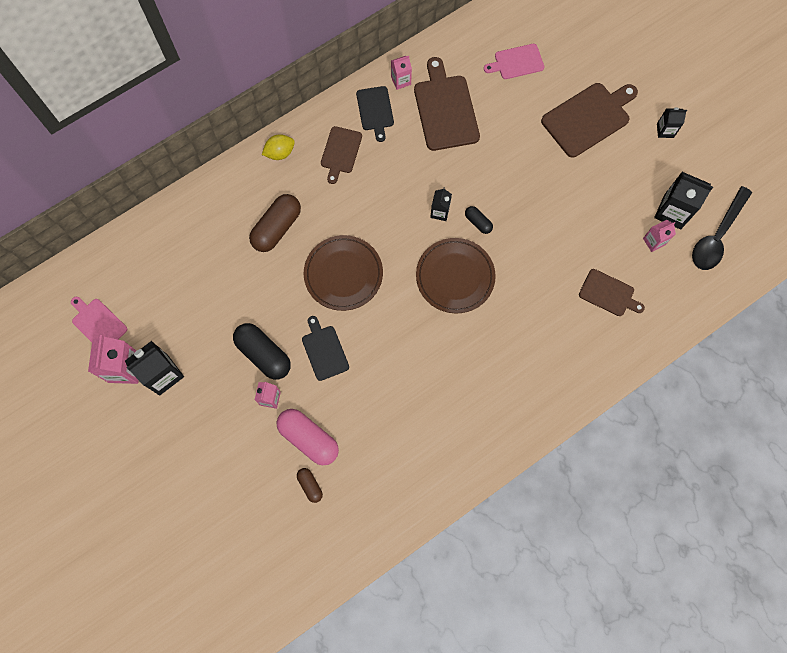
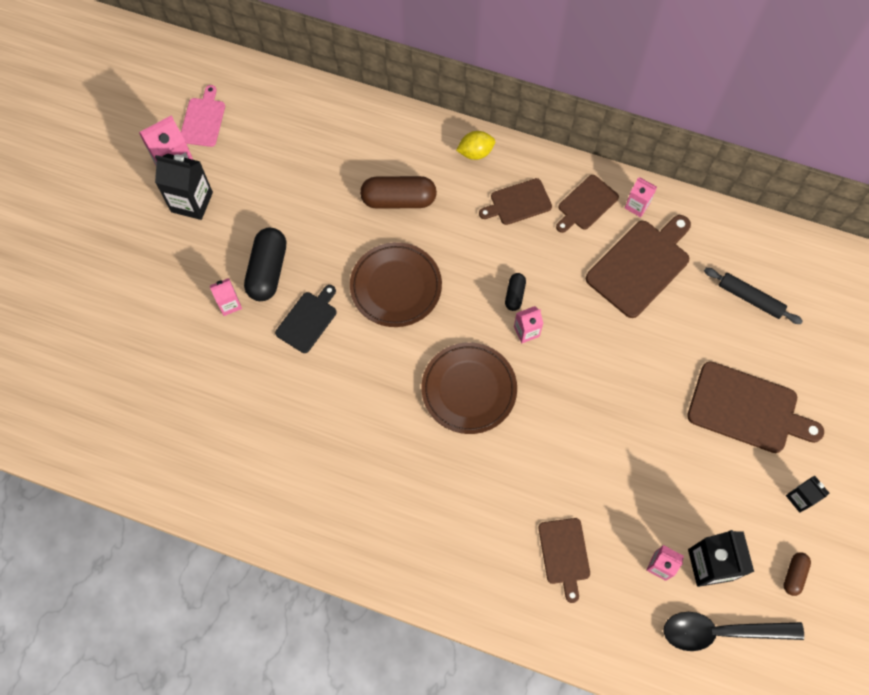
camera: 55 degrees right, 5 degrees down
(280, 153) = (475, 152): yellow lemon -> yellow lemon turned 45 degrees counterclockwise
(309, 438) = (213, 363): pink capsule -> none
(310, 485) = (169, 394): brown capsule -> brown capsule (794, 575)
(375, 111) = (586, 204): black cutting board -> brown cutting board
(440, 212) = (526, 331): black carton -> pink carton
(478, 222) = (543, 374): black capsule -> black capsule (514, 295)
(516, 62) = (750, 298): pink cutting board -> black rolling pin

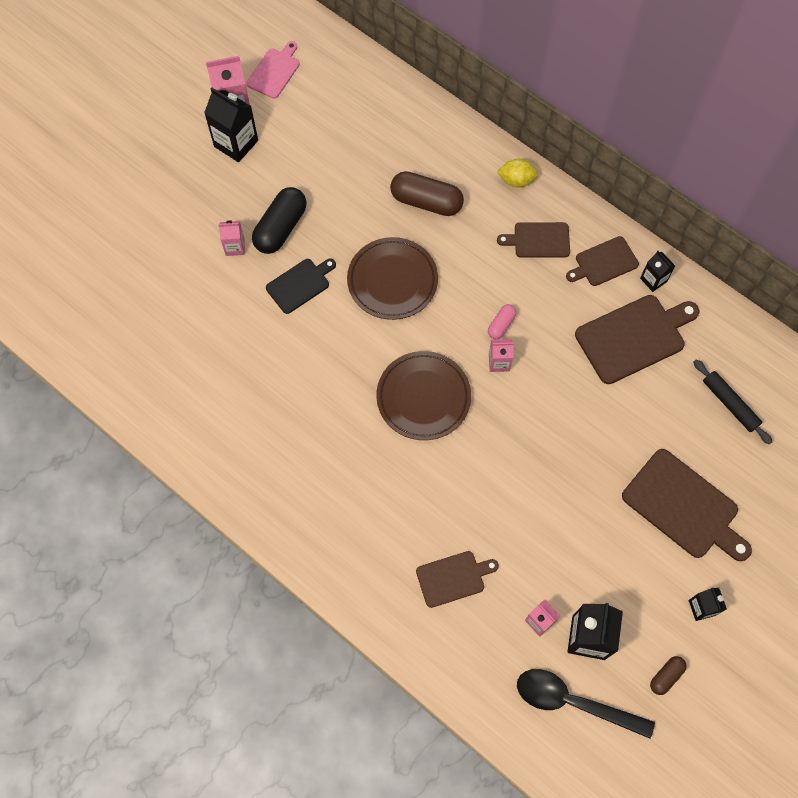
camera: 20 degrees right, 0 degrees up
(514, 295) = (501, 325): black capsule -> pink capsule
(564, 554) = (453, 578): brown cutting board -> brown cutting board turned 120 degrees counterclockwise
(637, 206) = (653, 280): pink carton -> black carton

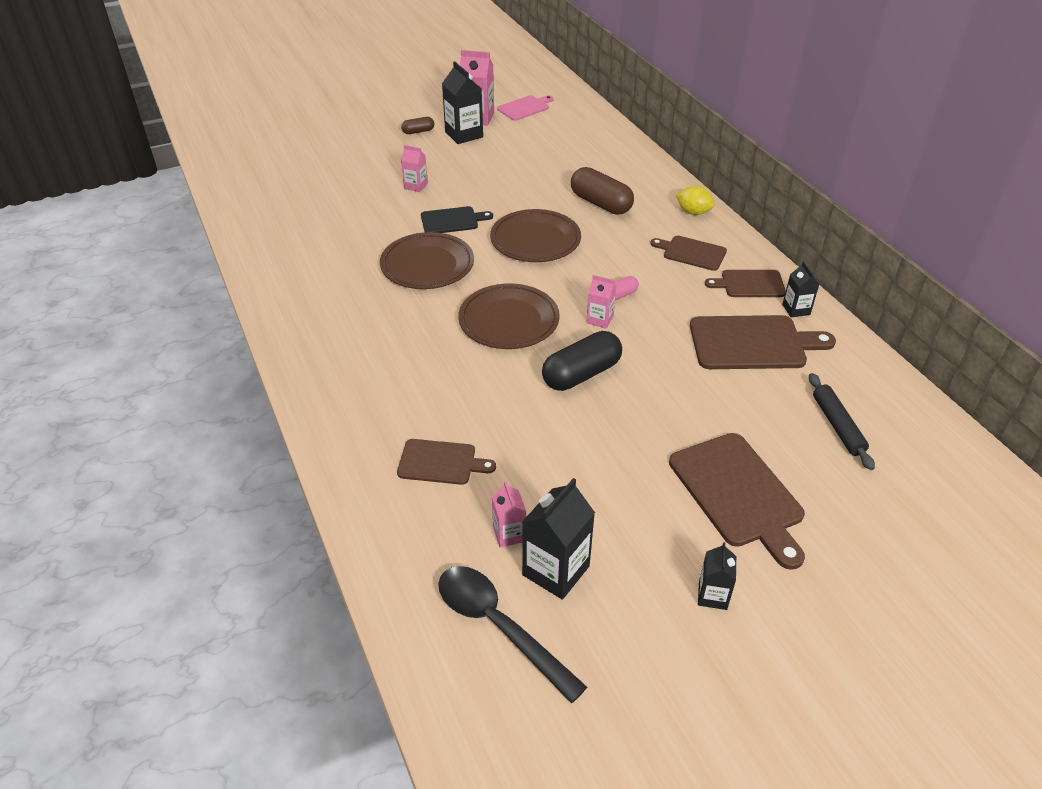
camera: 25 degrees right, 25 degrees down
(281, 228) = (462, 186): black capsule -> black capsule (581, 374)
(312, 357) = (427, 265): none -> brown plate
(666, 676) = (629, 647): brown capsule -> brown capsule (418, 131)

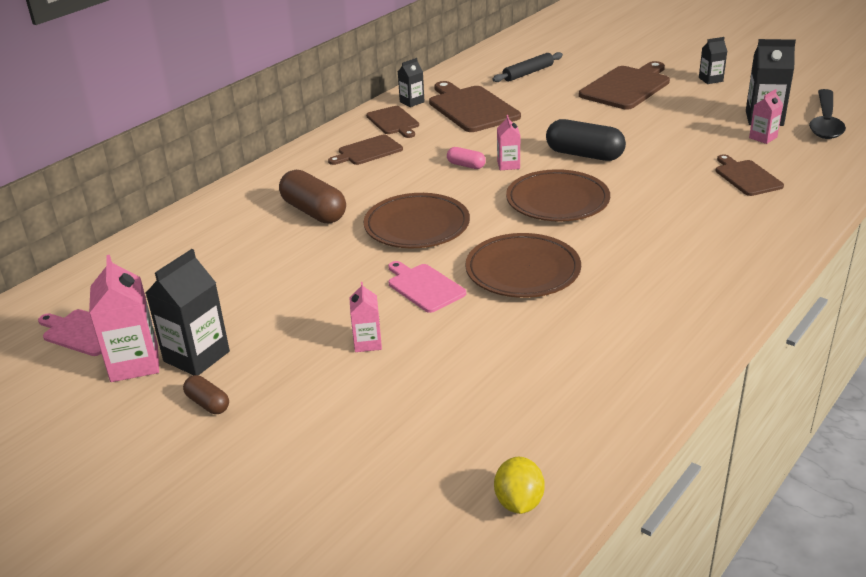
camera: 115 degrees left, 10 degrees down
(452, 221) = (424, 287): black cutting board -> pink cutting board
(600, 203) = (314, 211): brown capsule -> brown capsule turned 60 degrees counterclockwise
(691, 253) = (367, 151): brown cutting board -> brown cutting board turned 60 degrees clockwise
(693, 212) = (294, 164): yellow lemon -> yellow lemon (519, 502)

